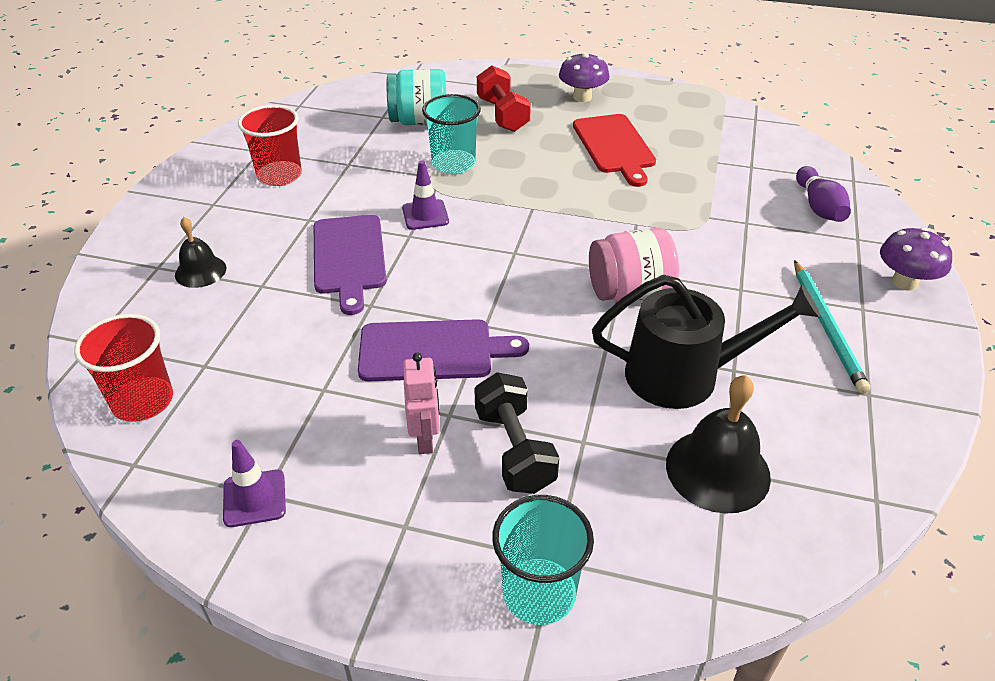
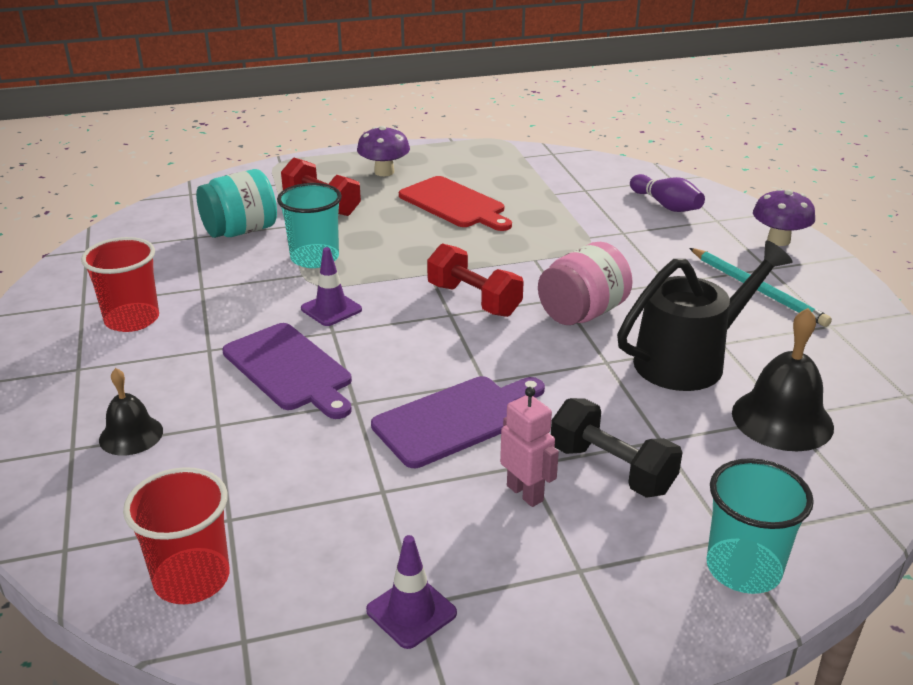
camera: 30 degrees left, 10 degrees down
(546, 246) = (474, 300): none -> red dumbbell

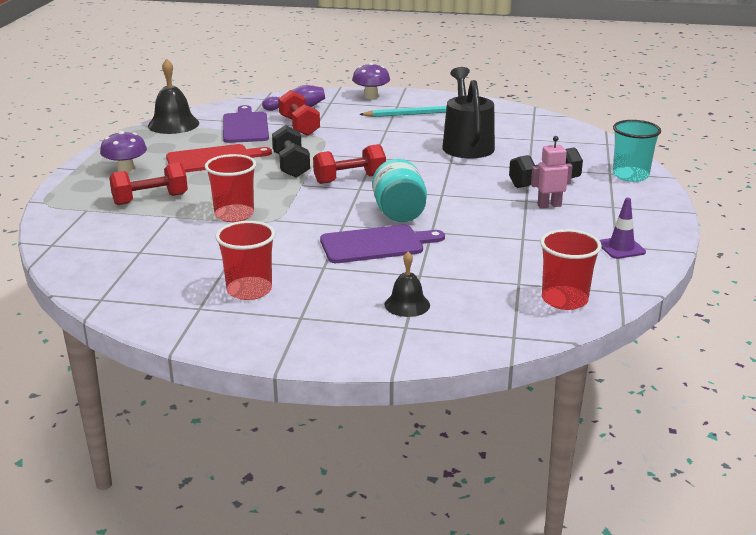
camera: 65 degrees left, 5 degrees down
(240, 231) = (154, 234): turquoise jar -> turquoise jar (399, 213)
(314, 258) = (234, 215): turquoise cup -> red cup
(331, 309) = (313, 221): purple traffic cone -> none
(456, 419) = (472, 208): purple cutting board -> purple cutting board (245, 127)
(480, 252) = (291, 166): none -> black dumbbell
(582, 313) = (396, 156): pink jar -> none
(608, 223) = (299, 126): none -> red dumbbell
(782, 419) = (533, 140): black bell -> black bell (173, 124)

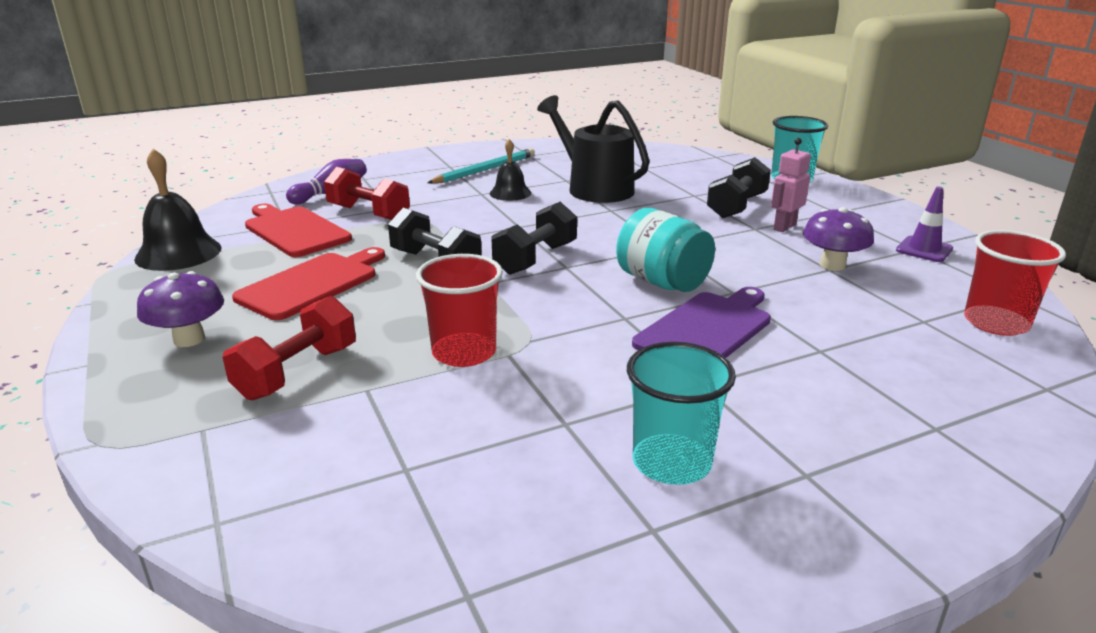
camera: 35 degrees left, 0 degrees up
(245, 127) = (294, 231): purple cutting board -> red cutting board
(249, 290) = (671, 462): red cup -> turquoise cup
(349, 179) = (535, 259): red dumbbell -> black dumbbell
(371, 96) = (403, 162): purple mushroom -> purple mushroom (832, 265)
(407, 304) = (881, 396): black bell -> black bell (510, 193)

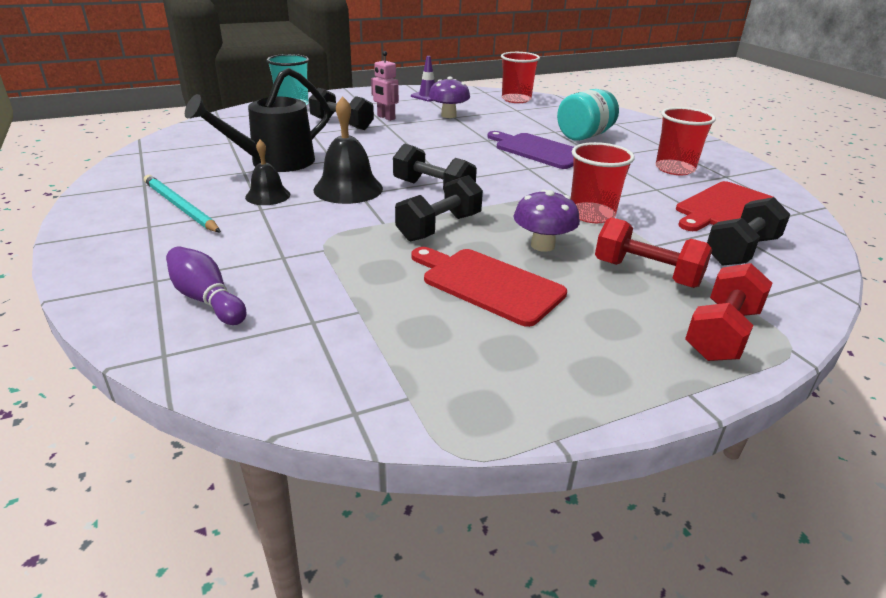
camera: 90 degrees left, 5 degrees up
(178, 253) = (398, 397): black bell -> black bell (348, 189)
(189, 339) = (617, 337): purple mushroom -> purple mushroom (542, 245)
(294, 231) = (338, 312): red cutting board -> red cutting board (723, 207)
(330, 465) = (741, 251): none -> black dumbbell
(368, 213) = (296, 268): red dumbbell -> red dumbbell (722, 333)
(662, 282) = (475, 155): turquoise jar -> turquoise jar (584, 136)
(671, 462) = (674, 169): turquoise cup -> red cup

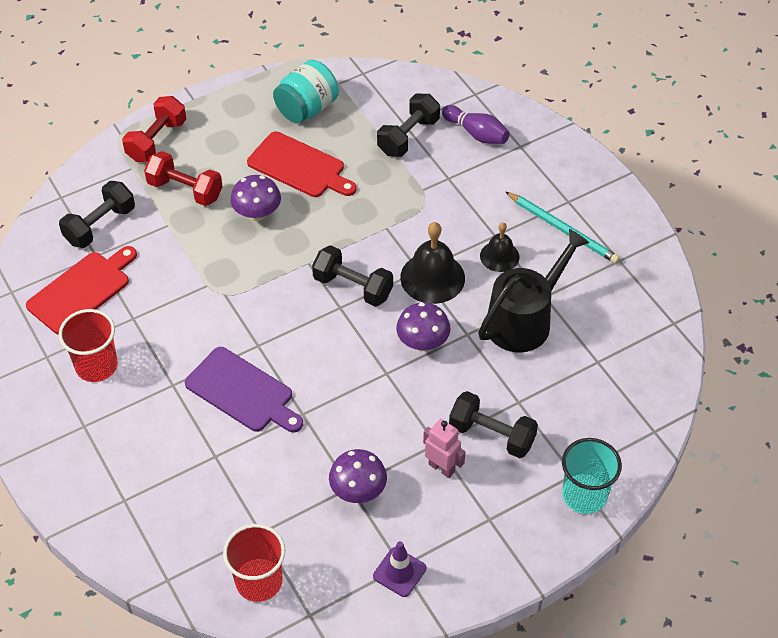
camera: 175 degrees right, 20 degrees up
(376, 159) = (422, 342): none -> purple mushroom
(439, 227) = (340, 227): black dumbbell -> black dumbbell (408, 136)
(584, 136) = (178, 446): turquoise jar -> turquoise jar (307, 109)
(591, 214) = (208, 262): red cup -> none

